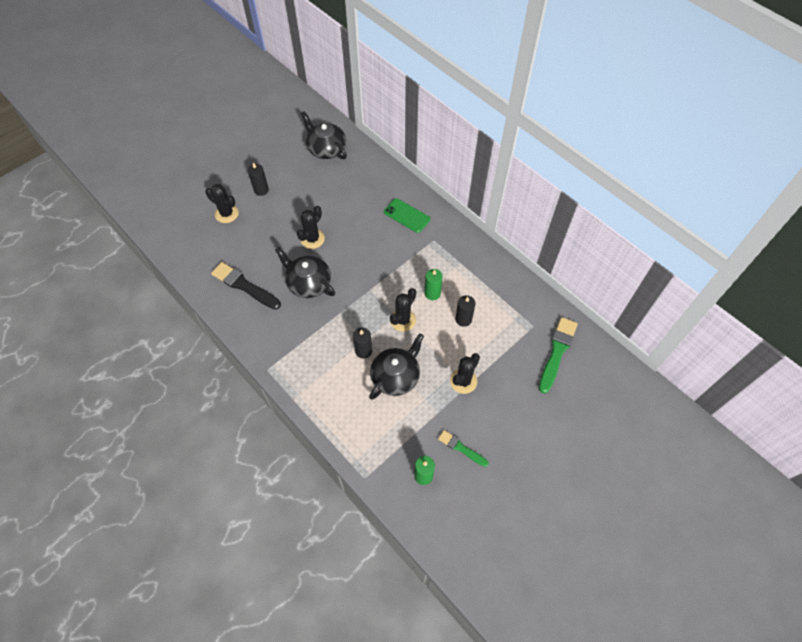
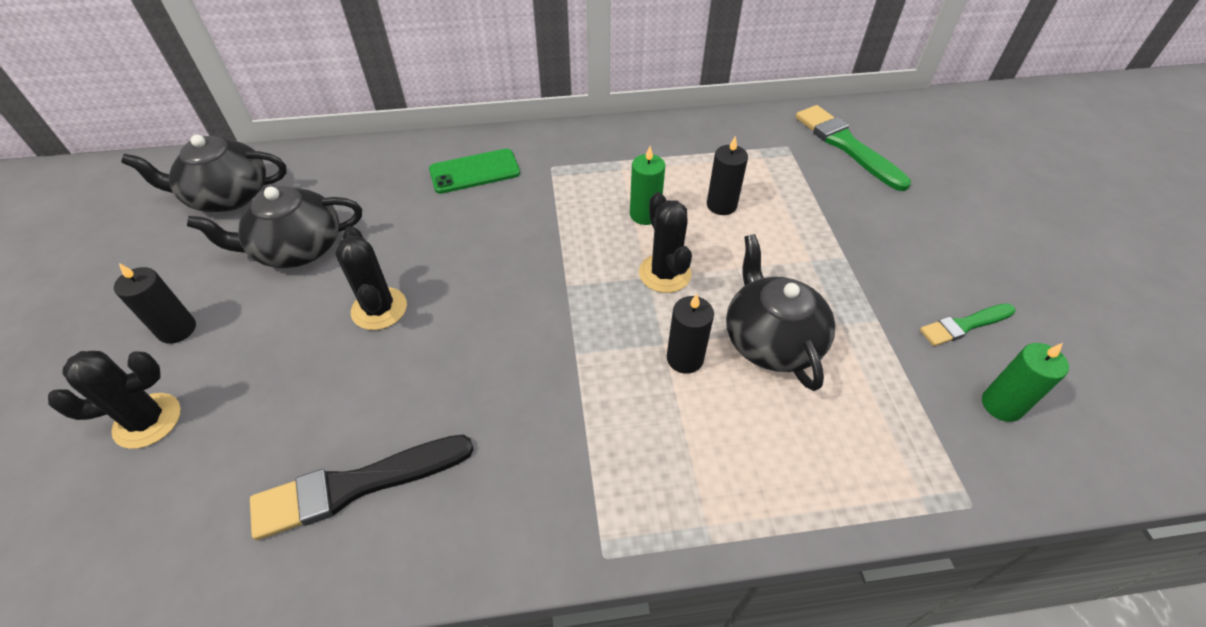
camera: 55 degrees left, 10 degrees down
(308, 283) = (466, 366): black teapot -> black teapot (297, 248)
(463, 381) = (835, 260): black cactus -> none

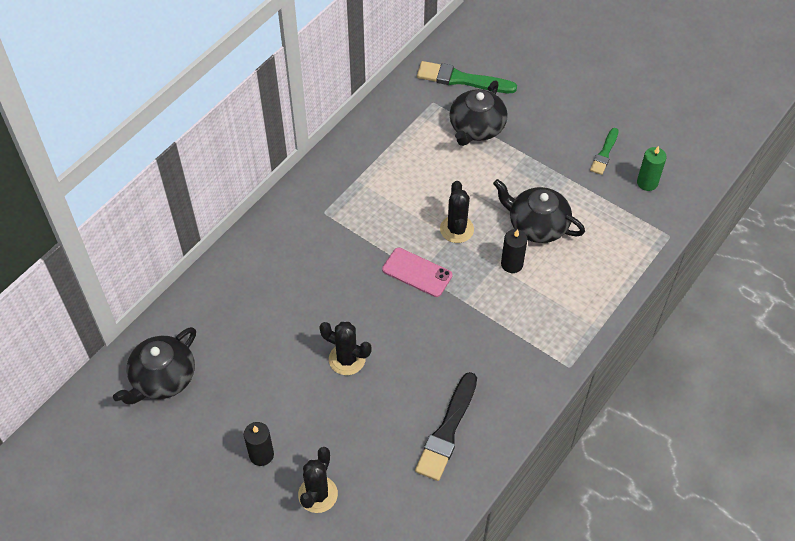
camera: 45 degrees left, 5 degrees up
(297, 248) = (255, 369): black teapot -> black teapot (476, 128)
(474, 172) = (285, 249): green phone -> none
(565, 283) = (417, 272): none -> pink phone
(645, 214) = (409, 203): green candle -> none
(664, 273) = (456, 229): black cactus -> black cactus turned 60 degrees clockwise
(721, 205) = (440, 168): black candle -> none

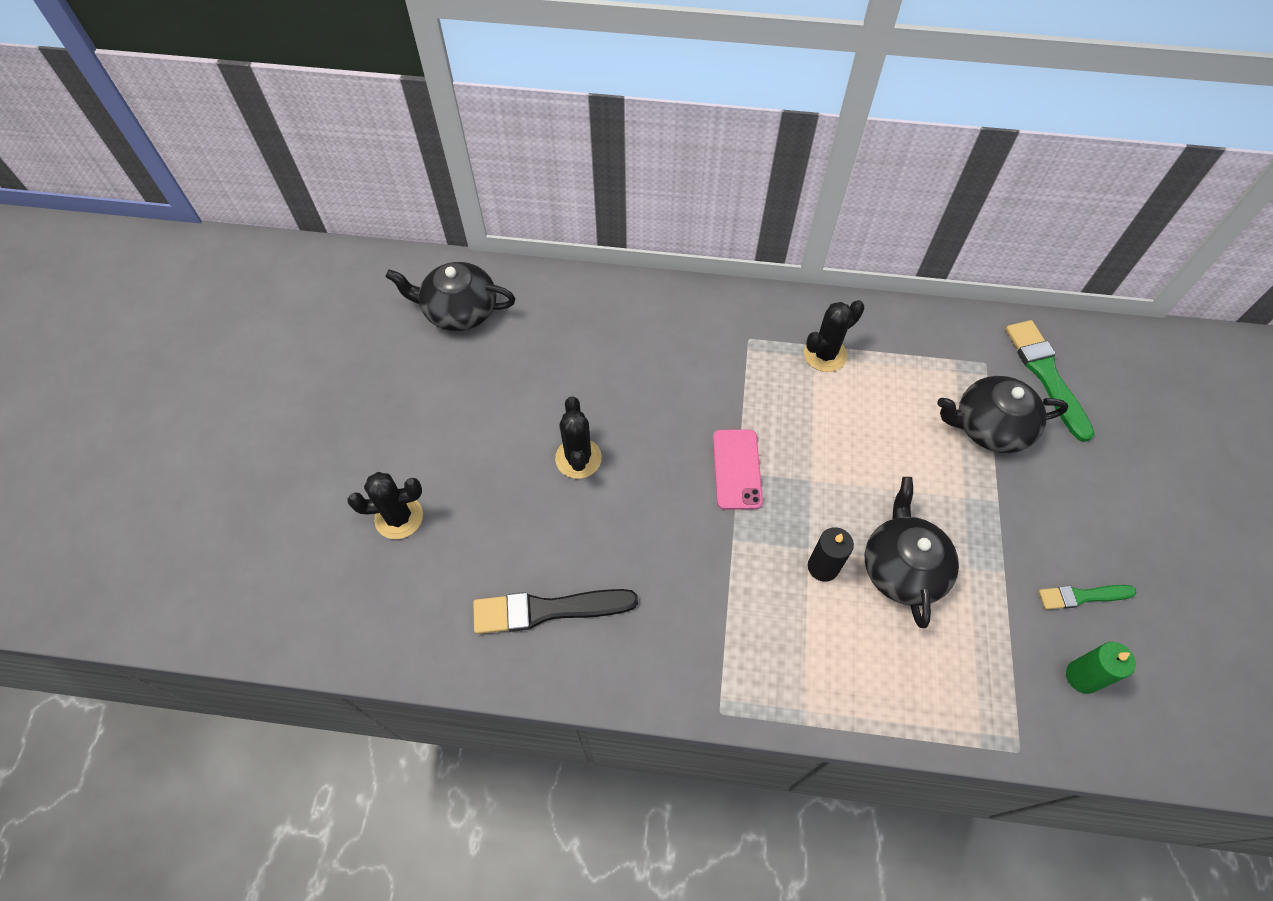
camera: 60 degrees right, 5 degrees up
(261, 454) = (419, 440): black candle -> none
(456, 229) = (827, 480): black cactus -> black cactus (825, 354)

